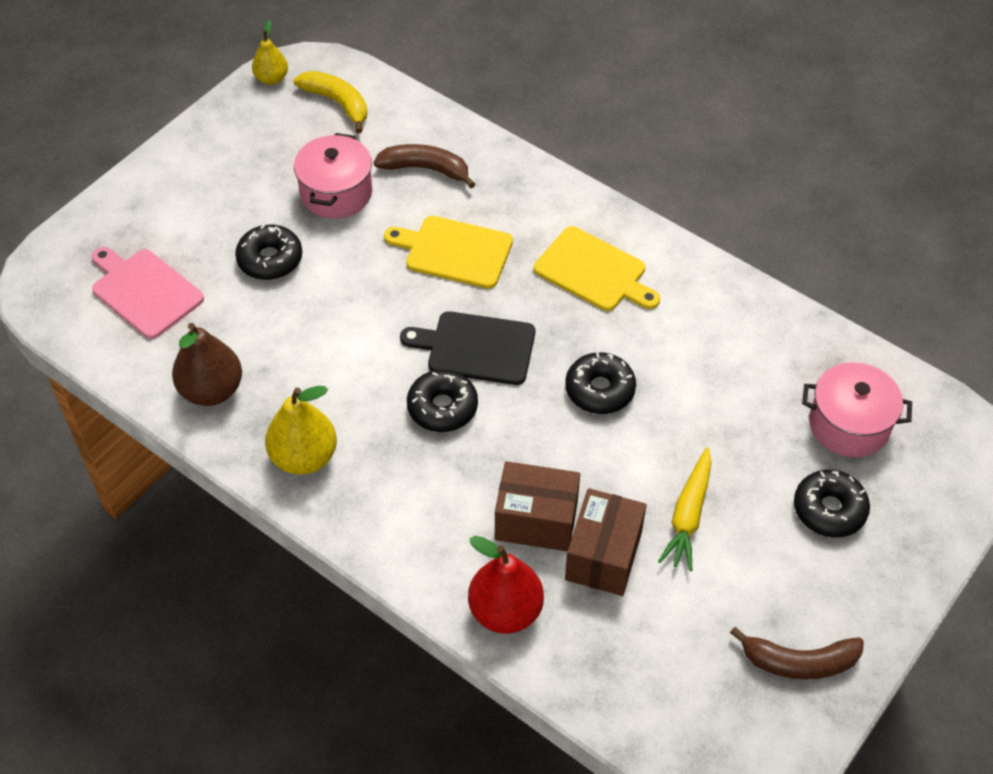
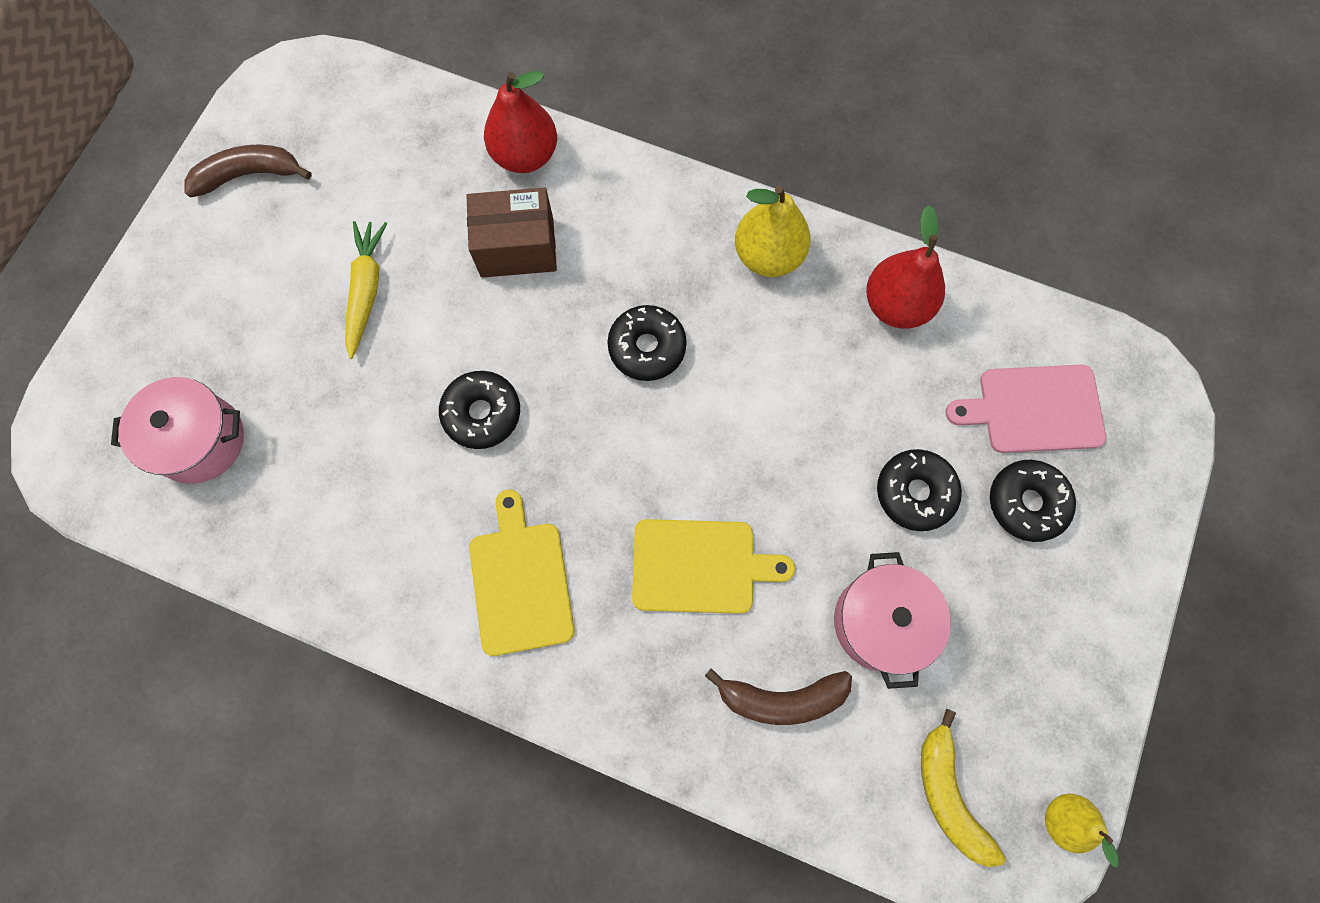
camera: 165 degrees right, 20 degrees up
(144, 291) = (1034, 409): pink cutting board -> pink cutting board turned 150 degrees clockwise
(211, 390) = (896, 305): brown pear -> red pear
(337, 103) = (948, 794): yellow banana -> yellow banana turned 45 degrees clockwise
(476, 347) = (633, 432): black cutting board -> none
(594, 271) = (521, 581): yellow cutting board -> yellow cutting board turned 60 degrees clockwise
(603, 556) = (444, 229): brown box -> none
(829, 509) = (222, 332): black donut -> black donut (1026, 503)

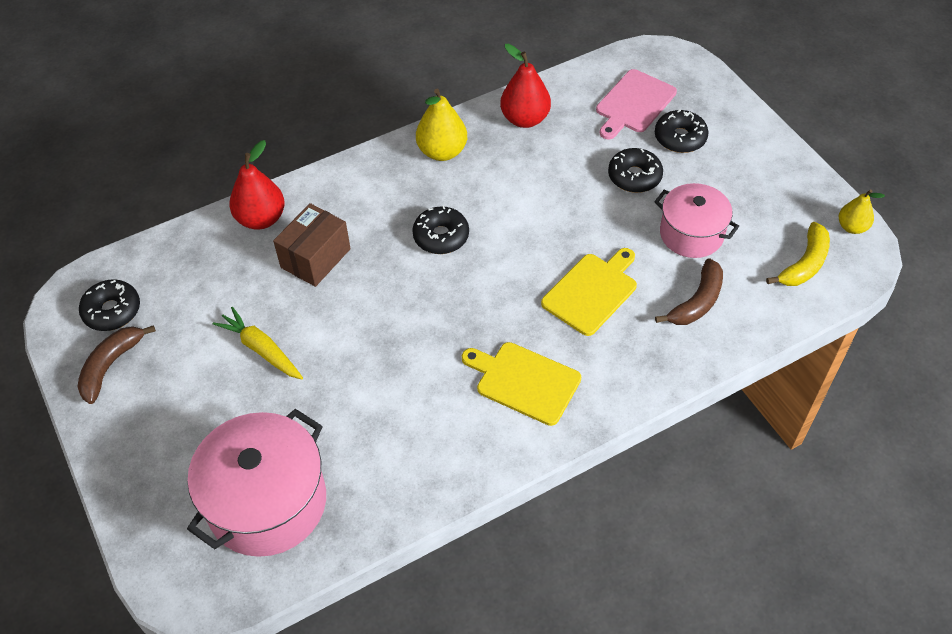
camera: 50 degrees left, 20 degrees down
(200, 440) = (267, 502): pink pot -> pink pot, size x1.58
(482, 413) = (402, 338): black donut -> black donut (112, 311)
(948, 794) = (804, 264): yellow banana -> yellow banana turned 75 degrees counterclockwise

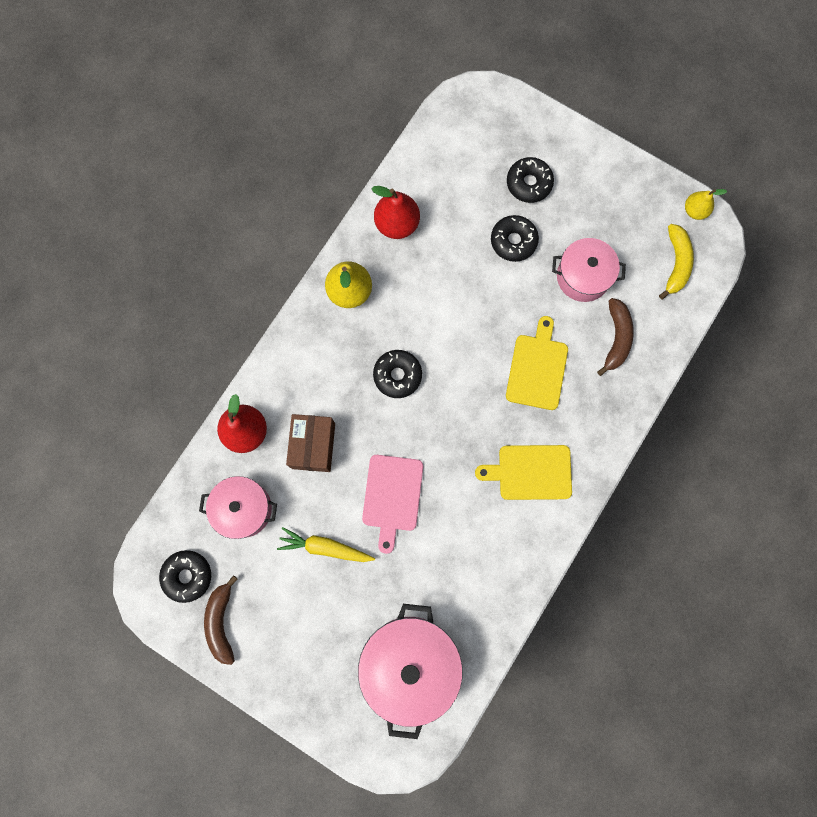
camera: 30 degrees left, 25 degrees up
(209, 280) = (243, 509): none -> pink pot
(633, 103) = (475, 164): pink cutting board -> pink cutting board (392, 496)

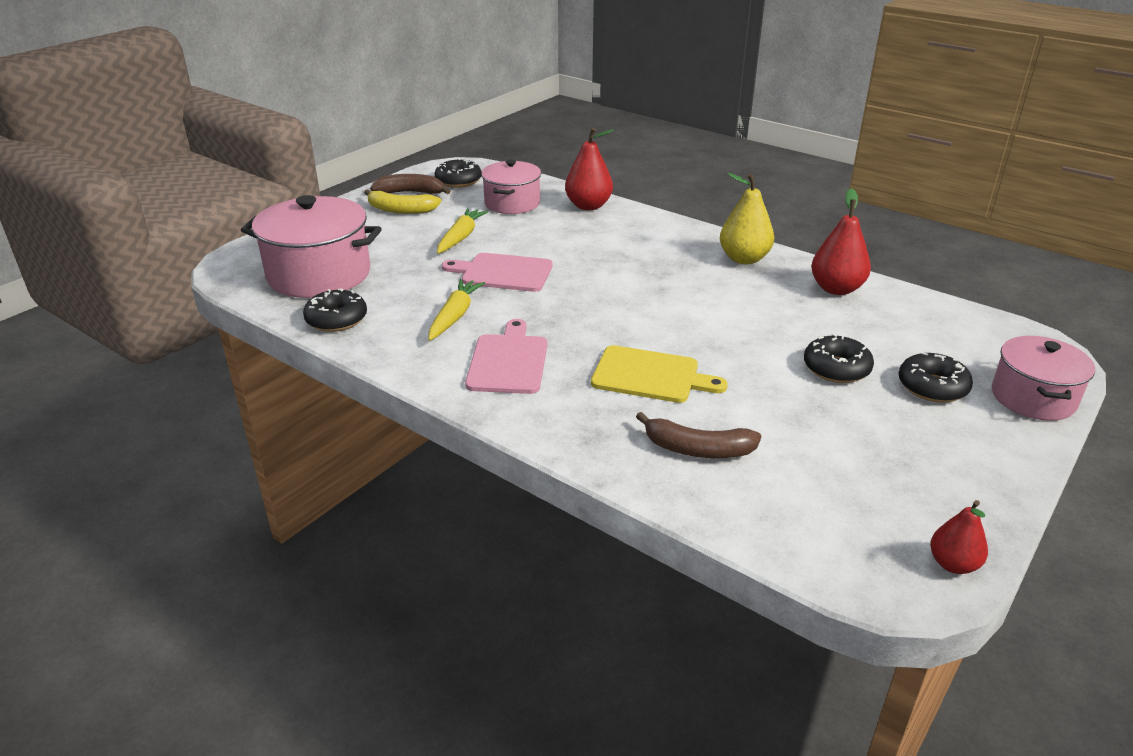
camera: 95 degrees right, 45 degrees down
(313, 446) = (568, 235): brown box -> none
(397, 375) = (643, 281): black donut -> black donut (336, 319)
(469, 525) = (455, 316): none -> yellow carrot
(530, 472) = (508, 361): yellow cutting board -> pink cutting board
(583, 276) = (794, 425): pink pot -> pink pot (1033, 398)
(676, 263) = (839, 528): yellow banana -> yellow banana (401, 210)
(695, 210) = (953, 564): yellow pear -> red pear

